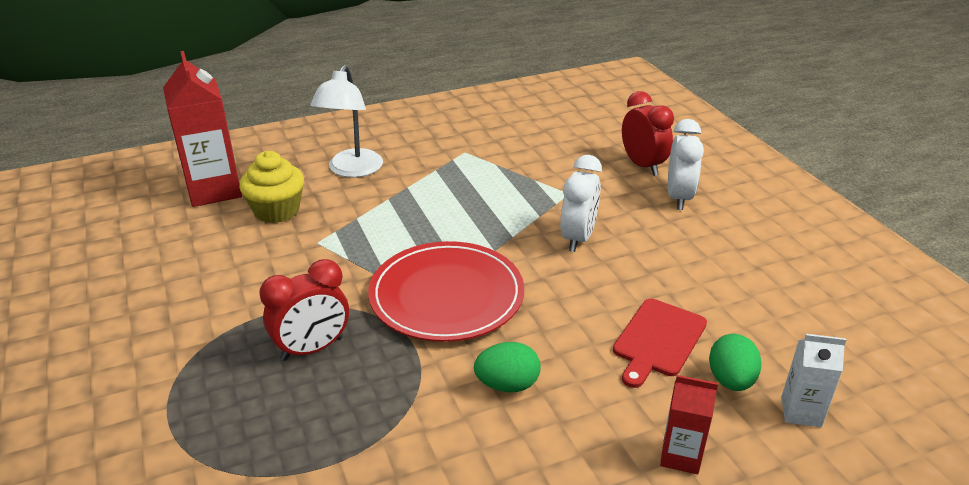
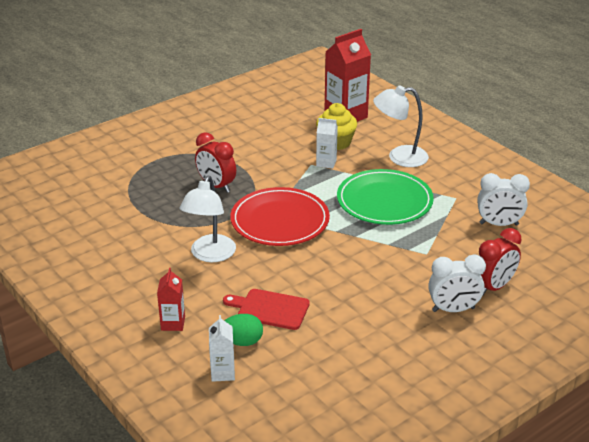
camera: 75 degrees right, 0 degrees up
(323, 228) = (326, 163): none -> white carton
(445, 200) = (384, 201): none -> green plate
(507, 385) = (210, 255): green egg -> white lamp
(578, 238) = (368, 264): white clock -> white clock (499, 224)

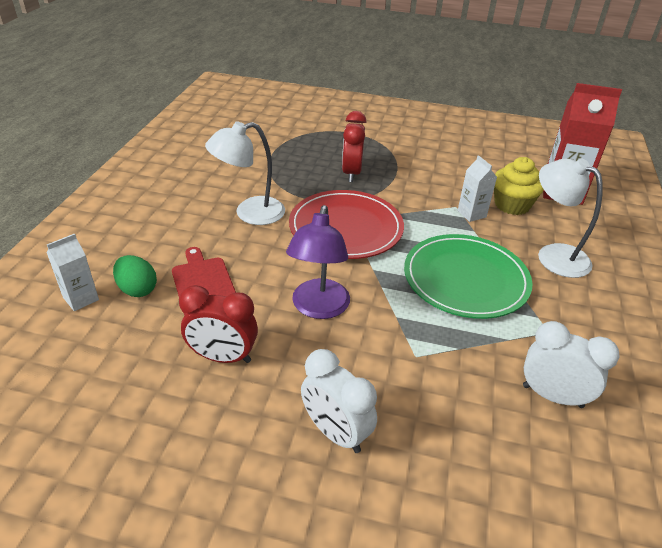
camera: 50 degrees right, 5 degrees up
(173, 323) = (133, 237): red carton -> none
(348, 270) = (318, 308): none -> purple lamp
(493, 287) = (421, 453): red clock -> red clock (223, 357)
(499, 224) = (552, 396): white clock -> white clock turned 150 degrees clockwise

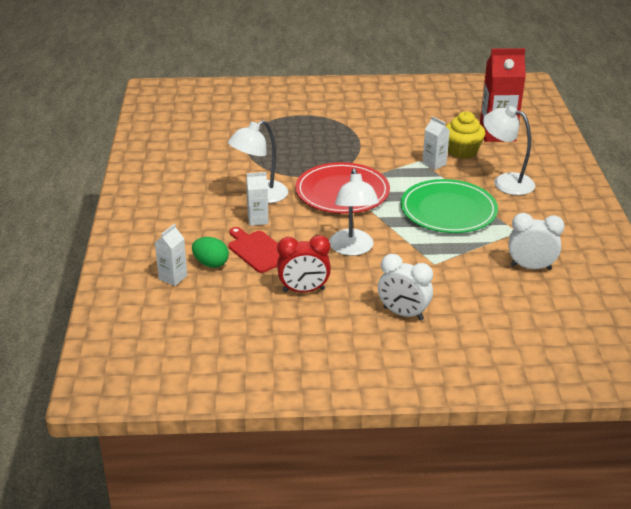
camera: 15 degrees left, 5 degrees down
(229, 243) = (258, 219): none -> white carton
(318, 308) = (352, 249): purple lamp -> white lamp
(351, 173) = (323, 149): red clock -> none

